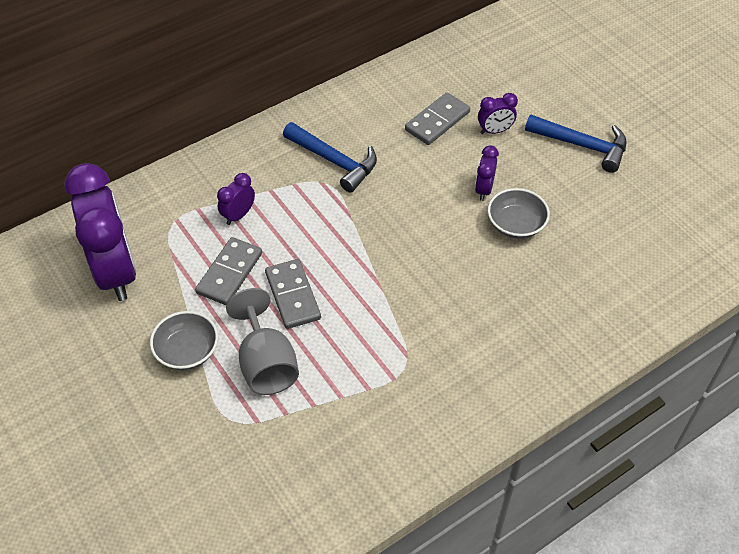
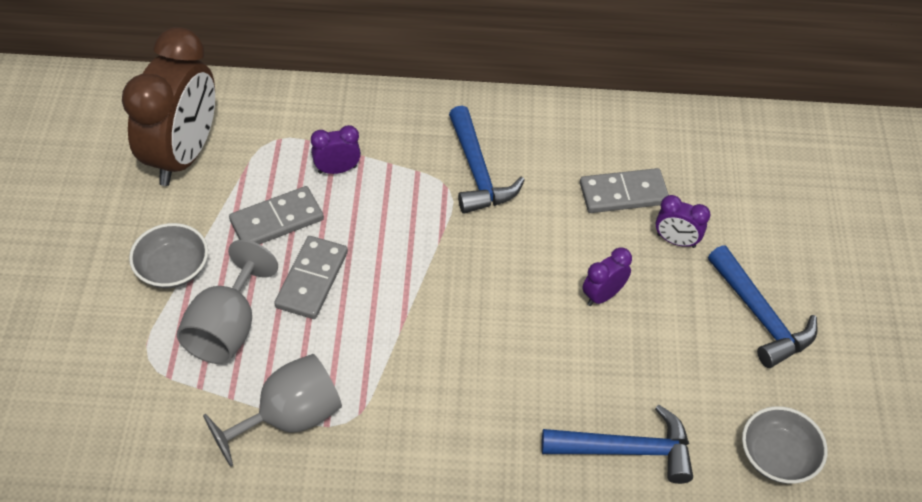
camera: 35 degrees right, 0 degrees up
(116, 272) = (183, 155): purple clock -> brown clock
(365, 391) = (289, 418): none -> grey goblet
(516, 224) = (601, 354): grey bowl -> grey bowl (777, 456)
(583, 270) = (627, 450): none -> blue hammer

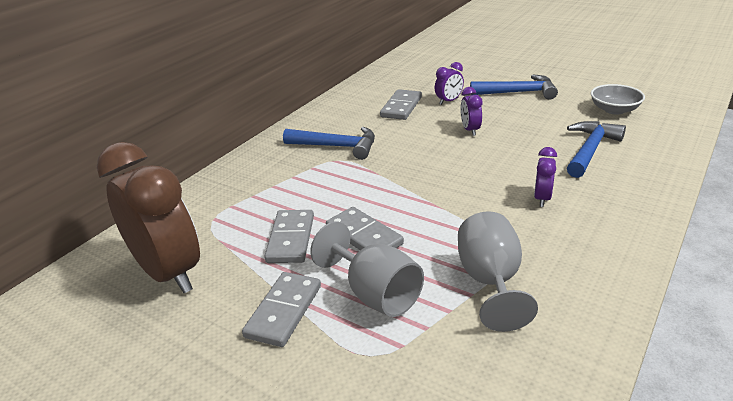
camera: 55 degrees left, 20 degrees down
(173, 268) = (283, 311): grey bowl -> grey domino
(337, 169) = (274, 199): purple clock -> purple clock (542, 198)

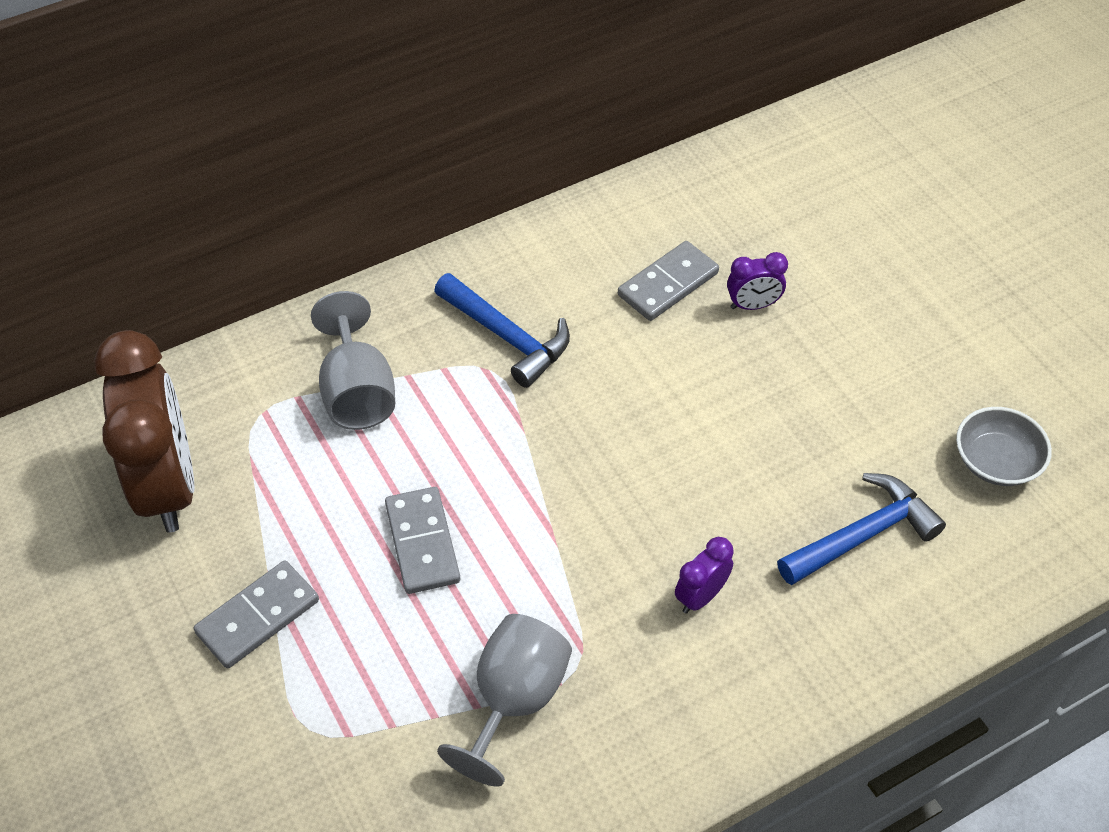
camera: 25 degrees right, 20 degrees up
(290, 239) = (333, 500): grey domino -> none
(375, 294) = (371, 645): grey goblet -> grey goblet (357, 392)
(470, 130) = (726, 396): purple clock -> none
(518, 92) = (883, 337): blue hammer -> none

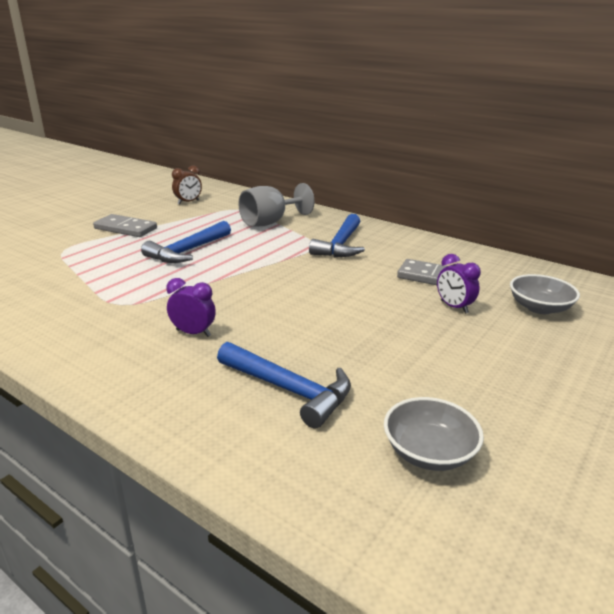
camera: 65 degrees right, 25 degrees down
(167, 486) = (188, 202): brown clock -> brown clock, size x0.43
(422, 543) = (187, 251): grey domino -> blue hammer
(514, 700) = (92, 291): grey goblet -> none
(789, 229) = (539, 308): none -> grey bowl

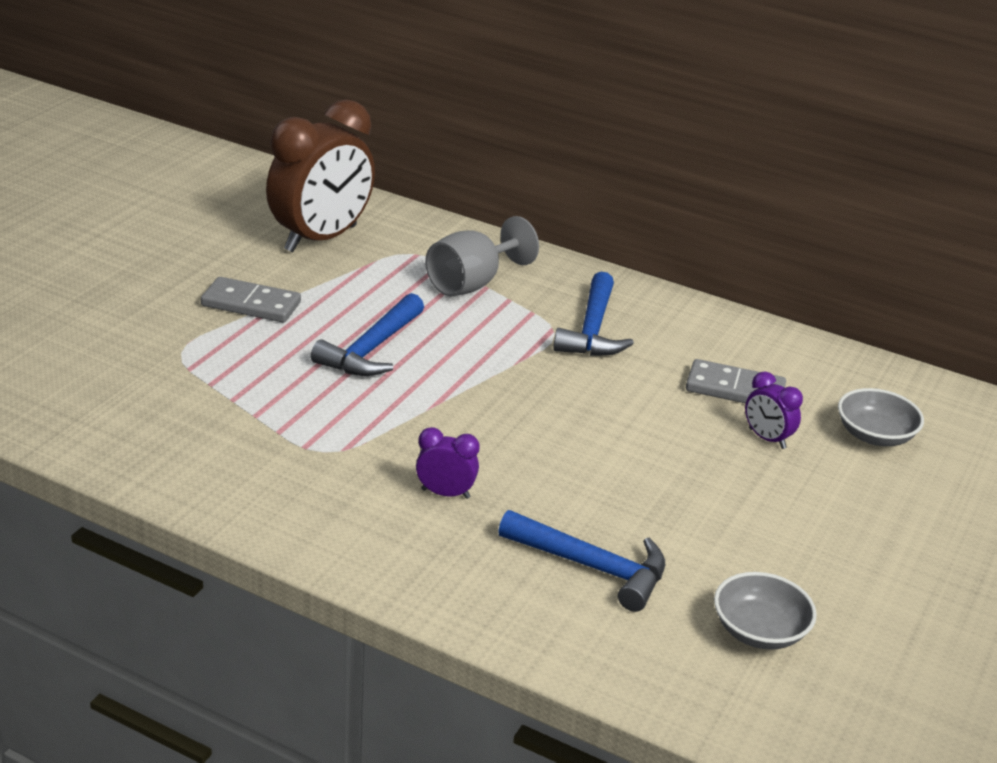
camera: 10 degrees left, 5 degrees up
(188, 202) = (321, 239): brown clock -> brown clock, size x2.34

